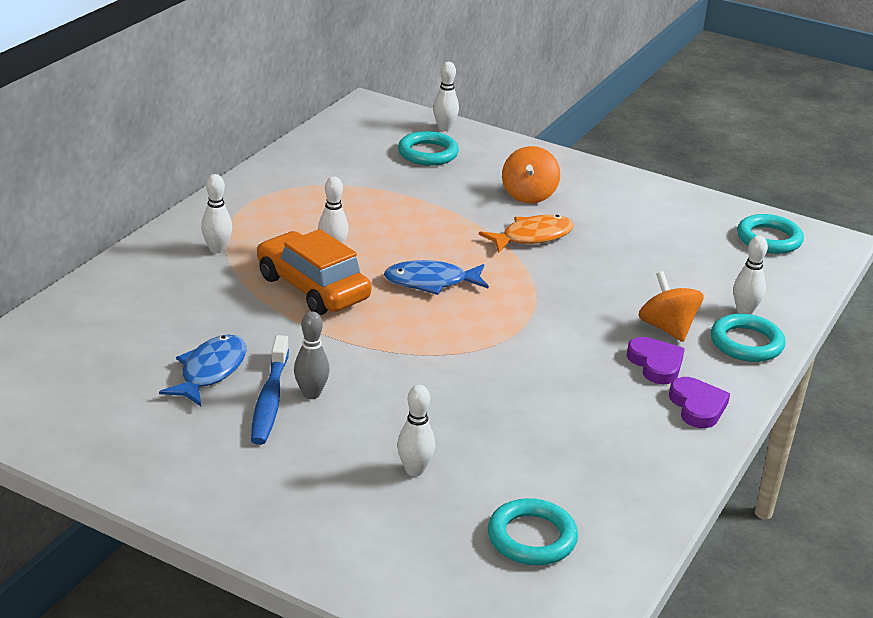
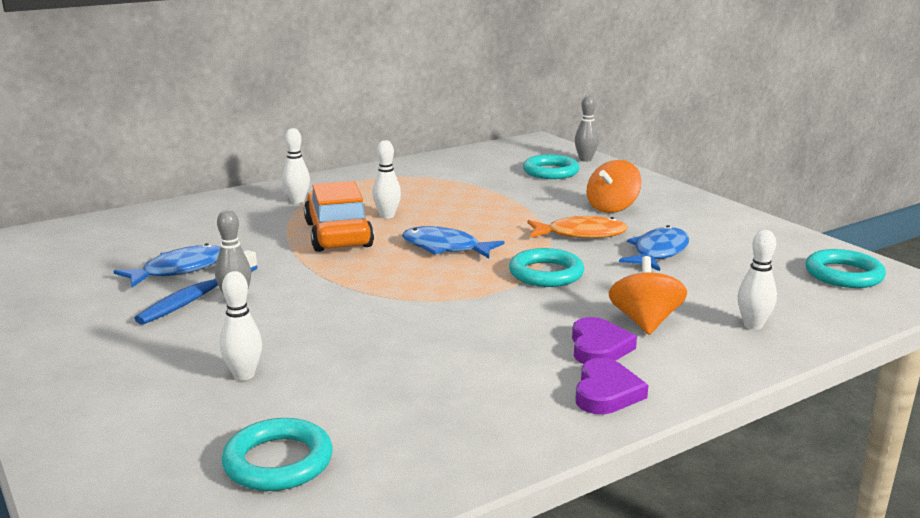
camera: 30 degrees right, 10 degrees down
(444, 128) = (585, 159): white bowling pin -> grey bowling pin
(614, 245) = (658, 252): none -> blue fish
(746, 343) = (727, 351): turquoise ring -> turquoise ring (546, 273)

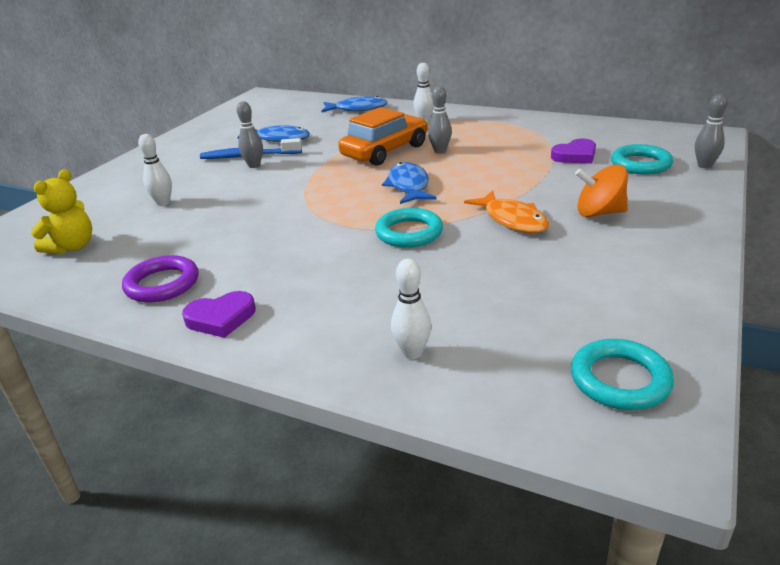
camera: 60 degrees right, 10 degrees up
(278, 462) = (72, 247): turquoise ring -> yellow teddy bear
(387, 216) = (440, 151): white bowling pin -> grey bowling pin
(485, 412) = (162, 284): none -> purple ring
(598, 347) = (295, 293): purple heart -> purple heart (575, 156)
(645, 322) = (362, 298): orange spinning top -> none
(658, 252) = (523, 263): blue fish -> blue fish (357, 109)

